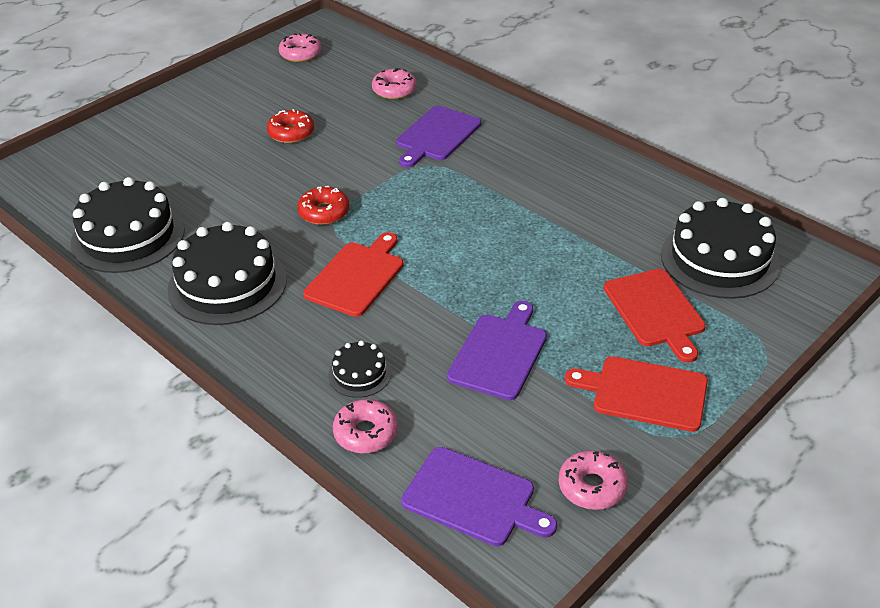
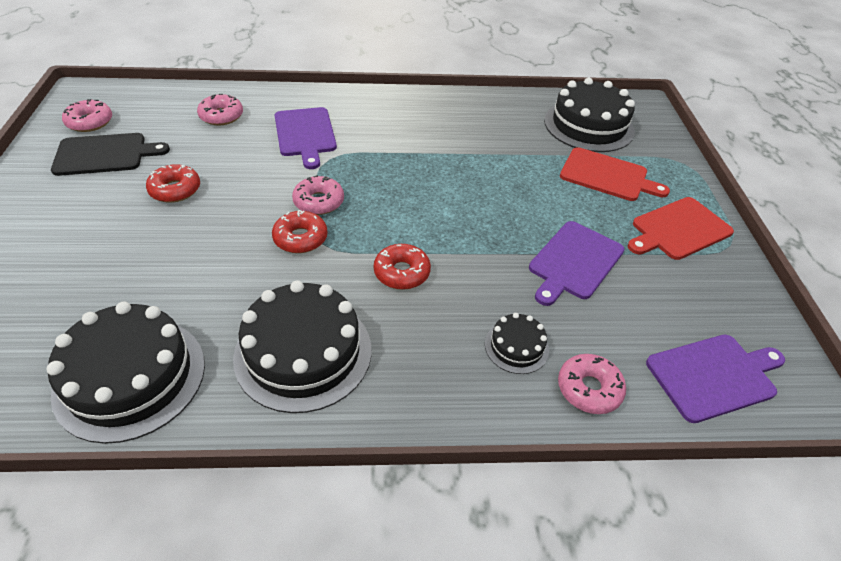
camera: 50 degrees left, 5 degrees up
(280, 84) = (104, 154): none -> black cutting board
(357, 276) = (402, 272): red cutting board -> red donut
(499, 353) = (574, 262): purple cutting board -> purple cutting board turned 120 degrees counterclockwise
(592, 487) = (748, 310): pink donut -> pink donut (319, 202)

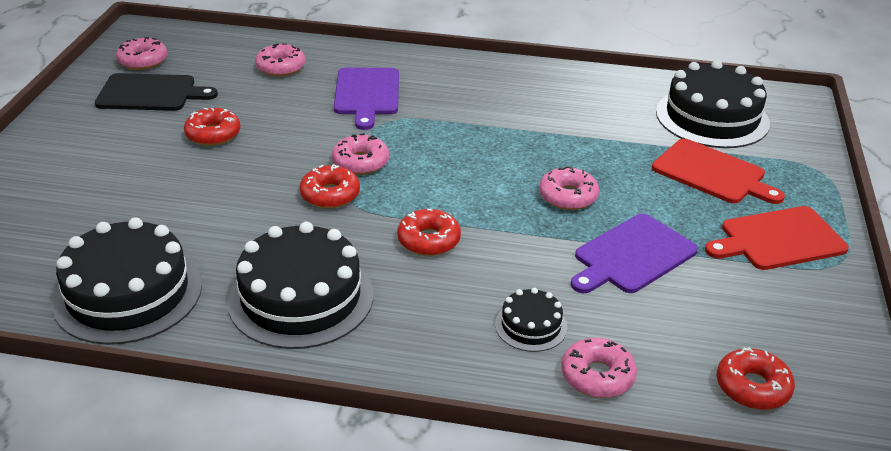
camera: 15 degrees right, 10 degrees down
(504, 212) = (568, 196): none -> pink donut
(714, 376) = (752, 387): purple cutting board -> red donut

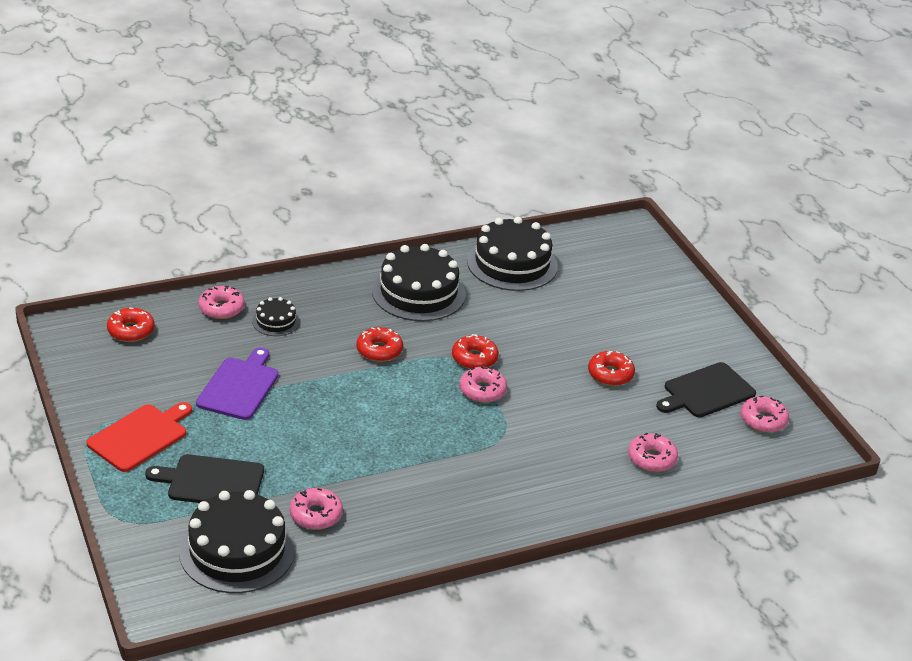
camera: 145 degrees right, 0 degrees up
(367, 94) = (549, 457): purple cutting board -> none
(568, 196) = (312, 417): pink donut -> pink donut (316, 515)
(712, 173) = (212, 482): red cutting board -> black cutting board

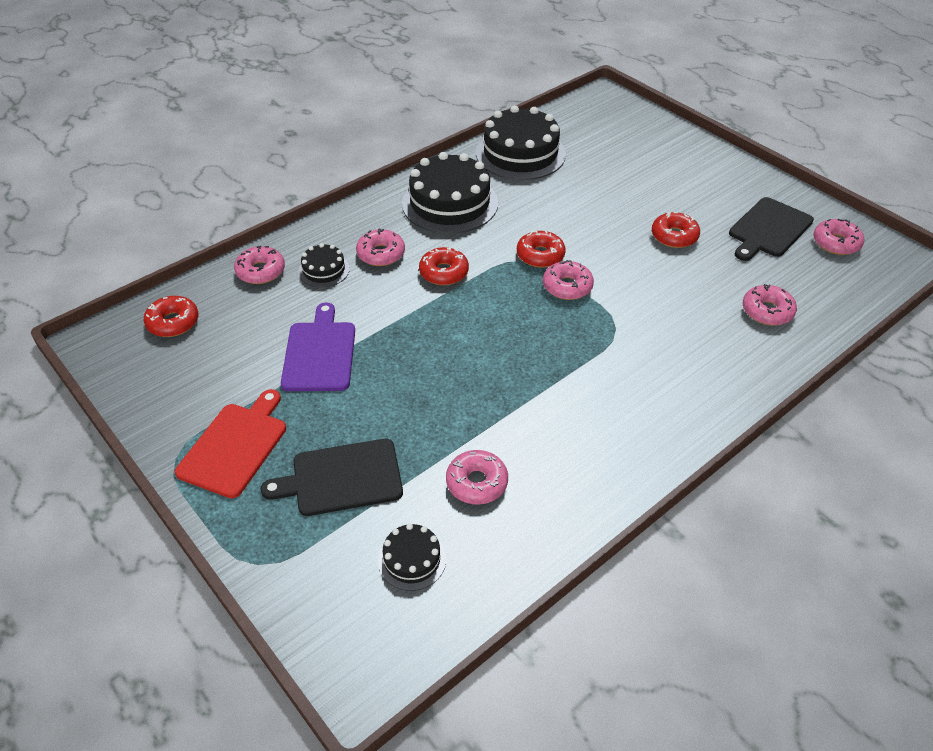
camera: 15 degrees left, 10 degrees up
(237, 550) = (412, 559): black cake -> black cake, size x0.49
(332, 320) = (381, 254): none -> pink donut

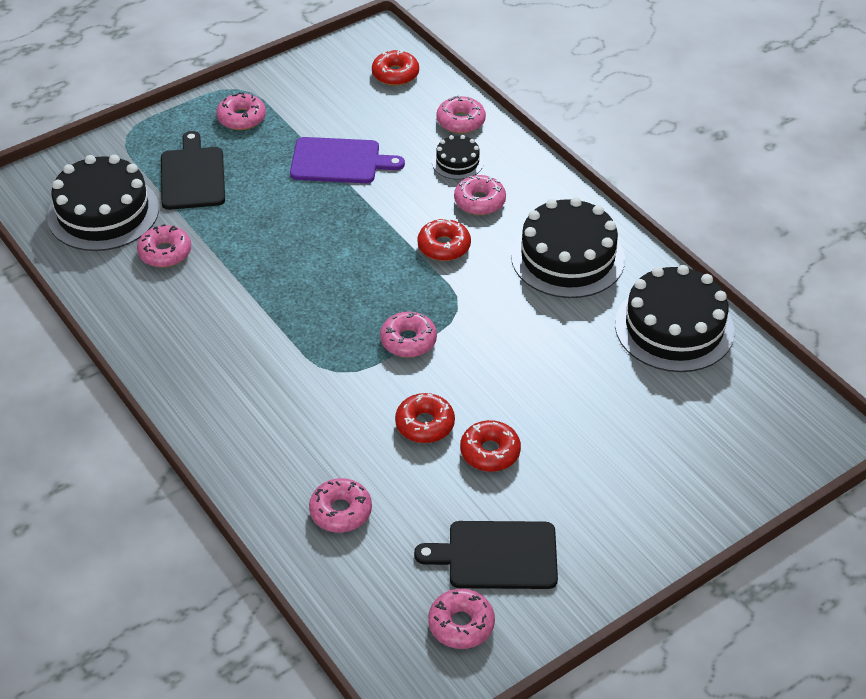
camera: 95 degrees right, 0 degrees up
(235, 446) = (241, 118): red cutting board -> pink donut
(412, 559) = (103, 212): black cake -> black cake, size x2.05
(540, 255) = (465, 324): red donut -> red donut (425, 424)
(769, 229) = (497, 555): black cutting board -> black cutting board turned 45 degrees counterclockwise

